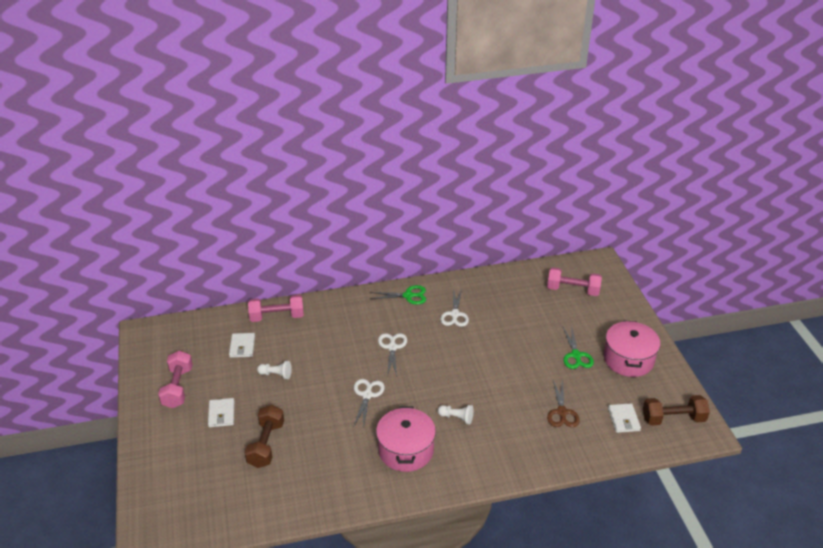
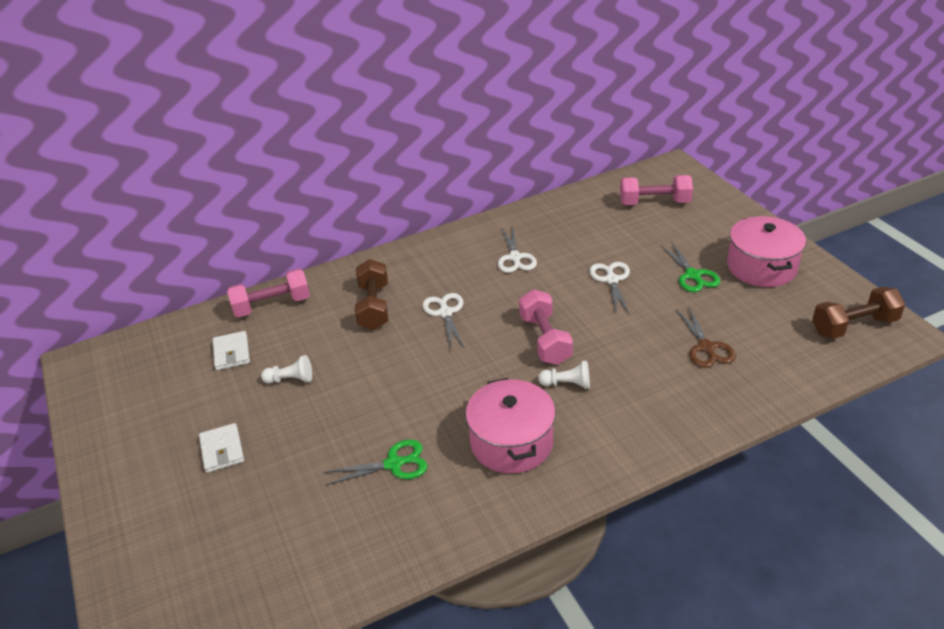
camera: 10 degrees left, 0 degrees up
(178, 387) = (146, 426): pink dumbbell -> pink dumbbell (545, 340)
(266, 444) = (301, 479): brown dumbbell -> brown dumbbell (374, 307)
(367, 395) = (431, 380): white scissors -> white scissors (611, 280)
(408, 296) = (445, 247): green scissors -> green scissors (393, 464)
(623, 419) = (791, 340): white wallet -> none

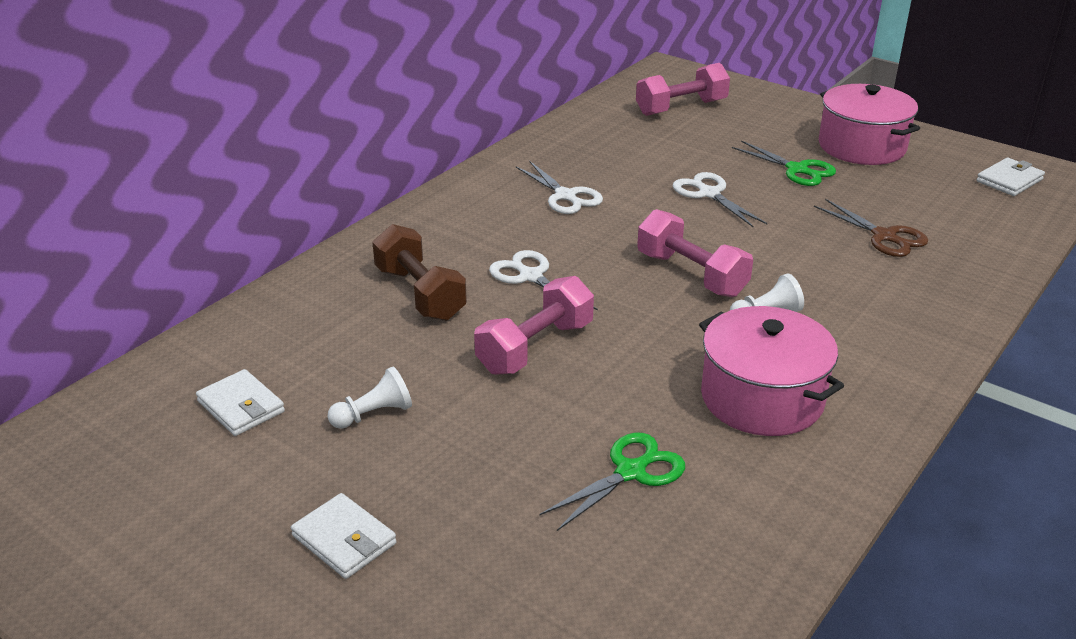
camera: 30 degrees left, 5 degrees down
(272, 305) = (255, 329): pink dumbbell -> pink dumbbell (535, 347)
(854, 326) = (1009, 180): brown dumbbell -> white wallet

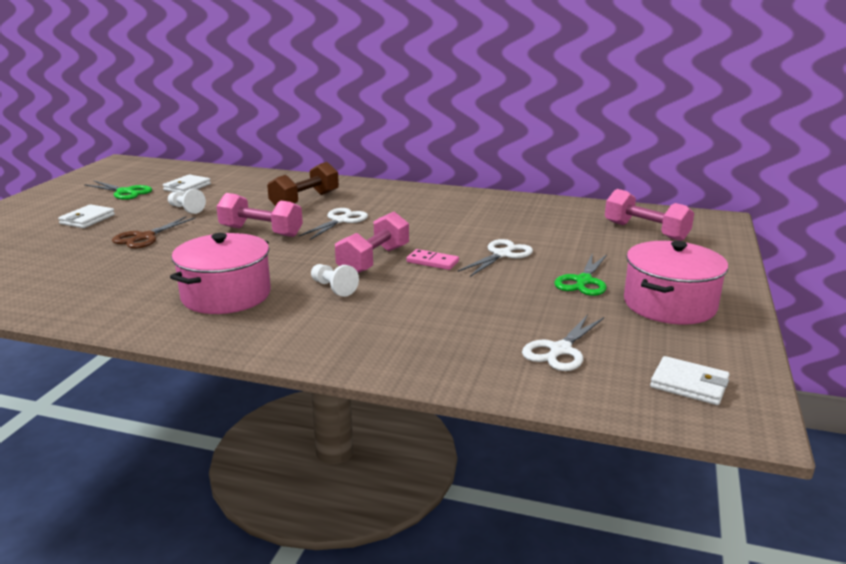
camera: 70 degrees right, 10 degrees down
(565, 196) = (453, 216): white scissors -> white scissors (560, 350)
(630, 472) = (142, 268): green scissors -> green scissors (125, 192)
(712, 238) = (432, 262): none -> pink domino
(884, 236) = (493, 324): brown scissors -> brown scissors (145, 237)

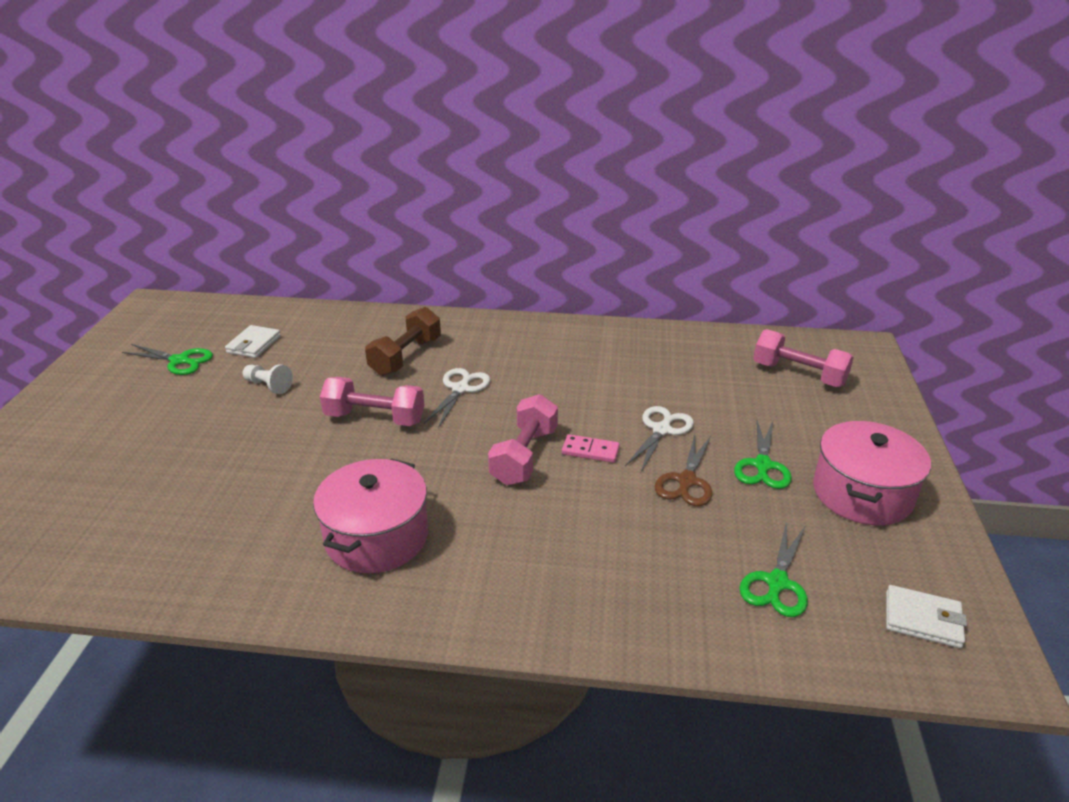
camera: 10 degrees left, 10 degrees up
(87, 219) = (151, 417): white wallet -> none
(145, 237) = (237, 443): brown scissors -> brown scissors (686, 481)
(333, 288) = (496, 509): white pawn -> none
(560, 350) = (777, 582): white scissors -> green scissors

